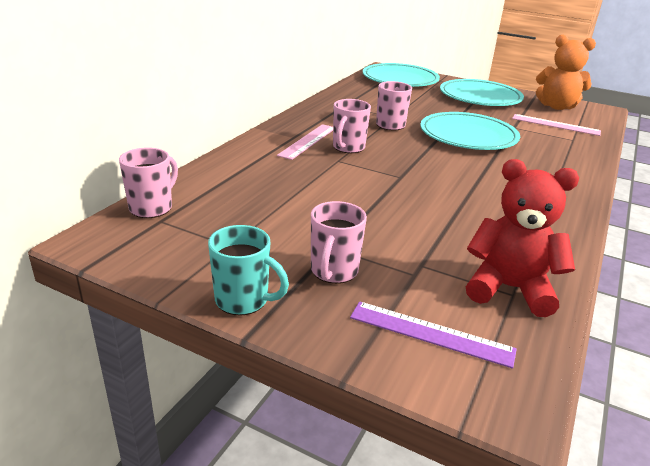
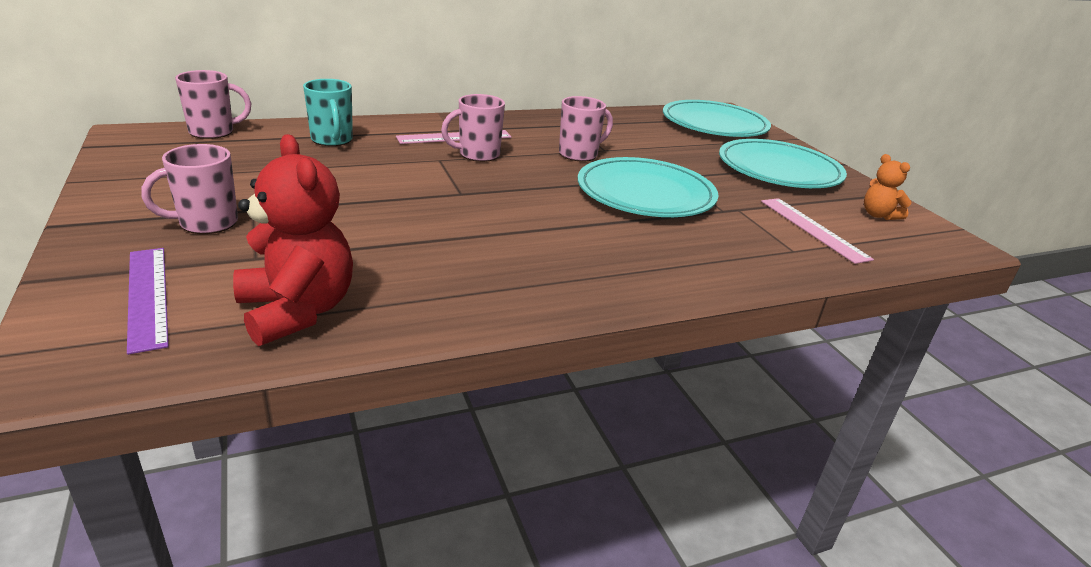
camera: 40 degrees right, 0 degrees up
(243, 300) = (106, 207): turquoise mug -> turquoise mug (332, 140)
(556, 107) = (878, 215): orange teddy bear -> orange teddy bear, size x0.53

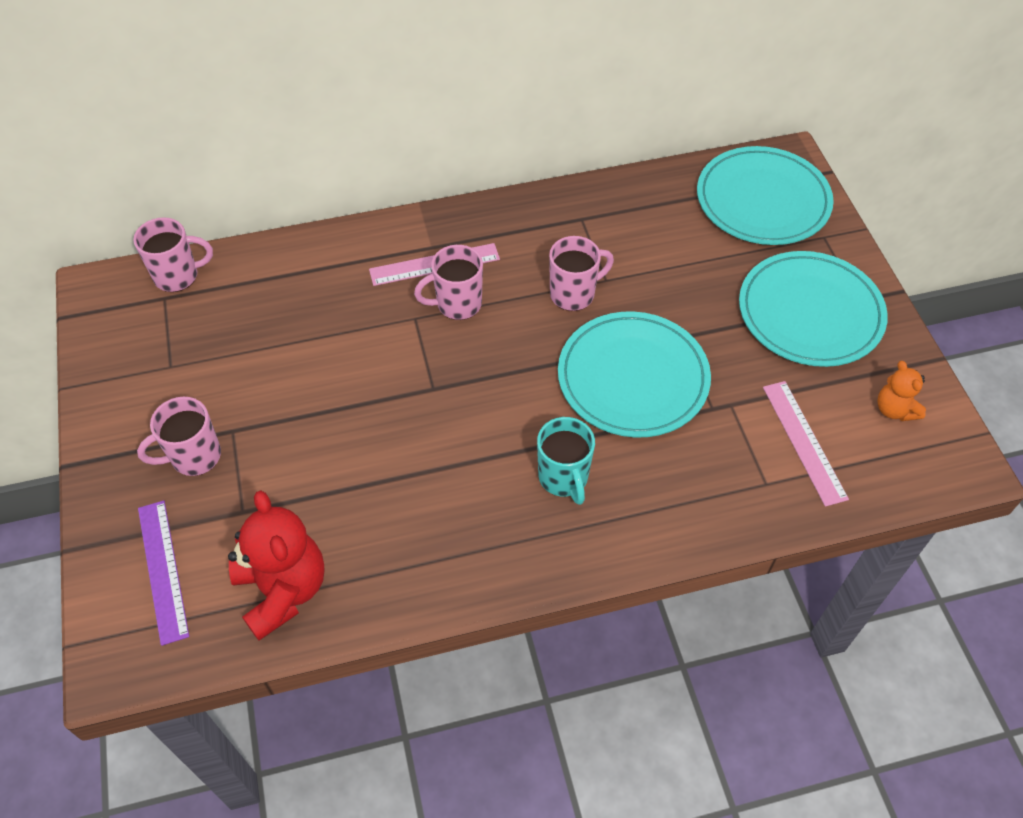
camera: 10 degrees right, 25 degrees up
(332, 140) = (301, 283): turquoise mug -> turquoise mug (563, 478)

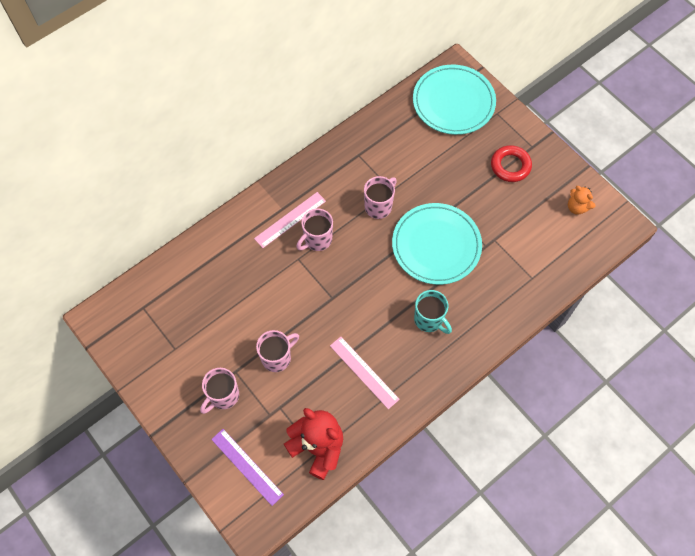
camera: 25 degrees left, 10 degrees up
(178, 276) = (142, 290): pink mug -> pink mug (277, 358)
(804, 441) = (540, 245): pink ruler -> pink ruler (364, 372)
(810, 313) = (510, 166): turquoise plate -> red ring

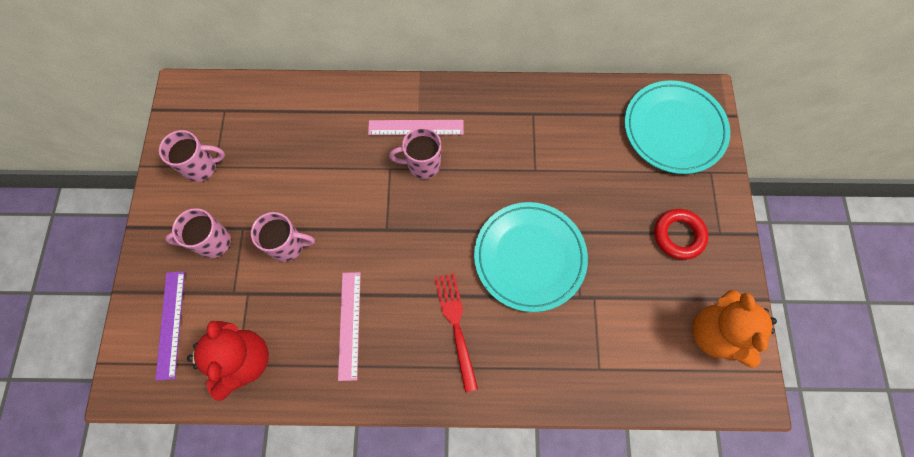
camera: 40 degrees right, 5 degrees up
(379, 206) = (508, 176): pink mug -> pink mug (201, 167)
(429, 320) = (456, 325): turquoise mug -> red fork
(577, 207) = (715, 333): orange teddy bear -> orange teddy bear, size x1.88

